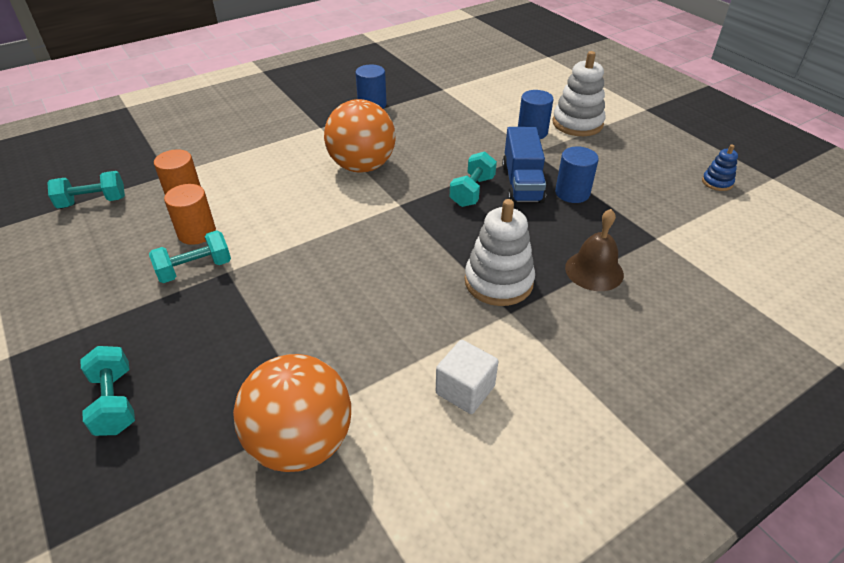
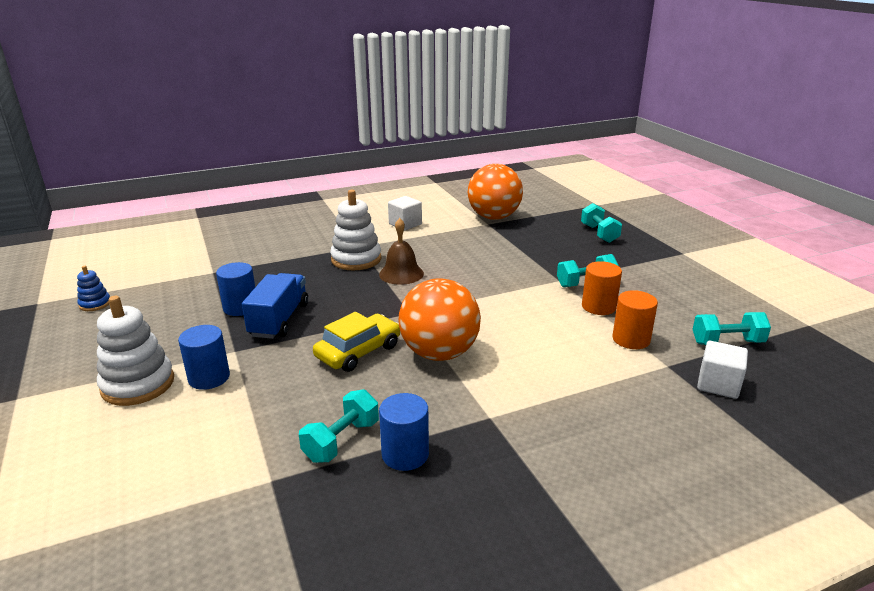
camera: 170 degrees left, 15 degrees down
(137, 163) = (718, 384): none -> white cube
(431, 161) = (358, 351): none -> yellow car
(472, 191) = (334, 317): turquoise dumbbell -> turquoise dumbbell (341, 441)
(594, 270) = (283, 259): brown bell -> brown bell (401, 274)

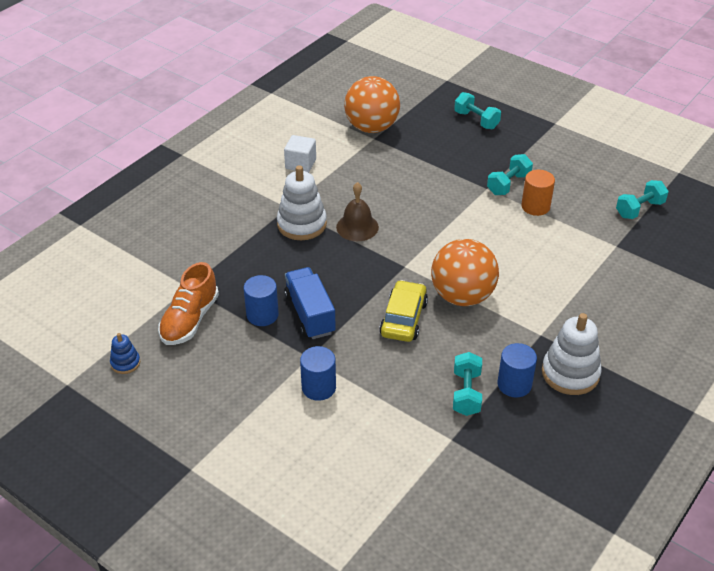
camera: 30 degrees left, 15 degrees up
(138, 384) = (271, 416): white stacking toy -> white stacking toy (570, 373)
(182, 292) = (190, 320): none -> orange shoe
(631, 339) = (578, 231): orange cylinder -> none
(718, 384) = (655, 249): white cube -> none

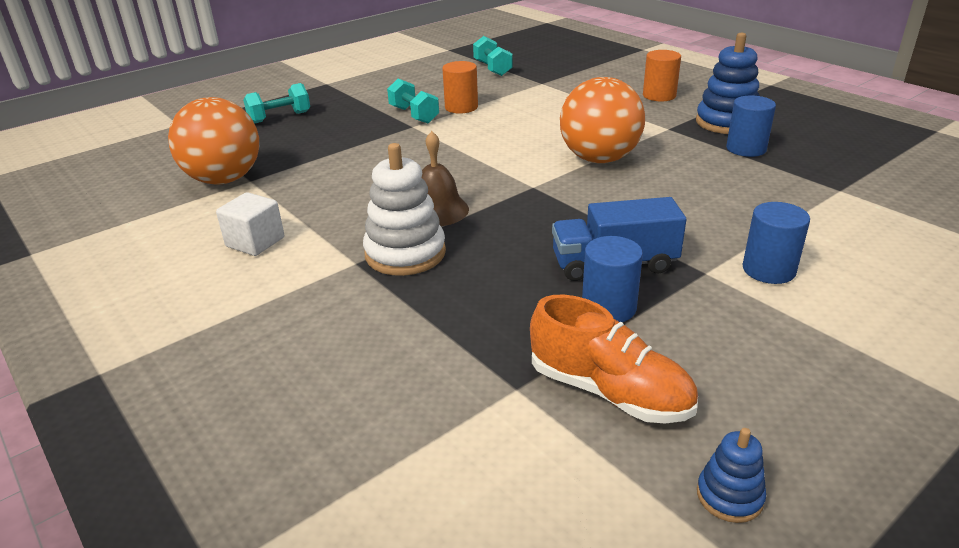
camera: 75 degrees left, 10 degrees down
(403, 318) = (633, 197): yellow car -> none
(466, 393) = (763, 174): turquoise dumbbell -> none
(570, 373) = (726, 122): white stacking toy -> blue stacking toy
(619, 326) = (659, 95): none -> orange cylinder

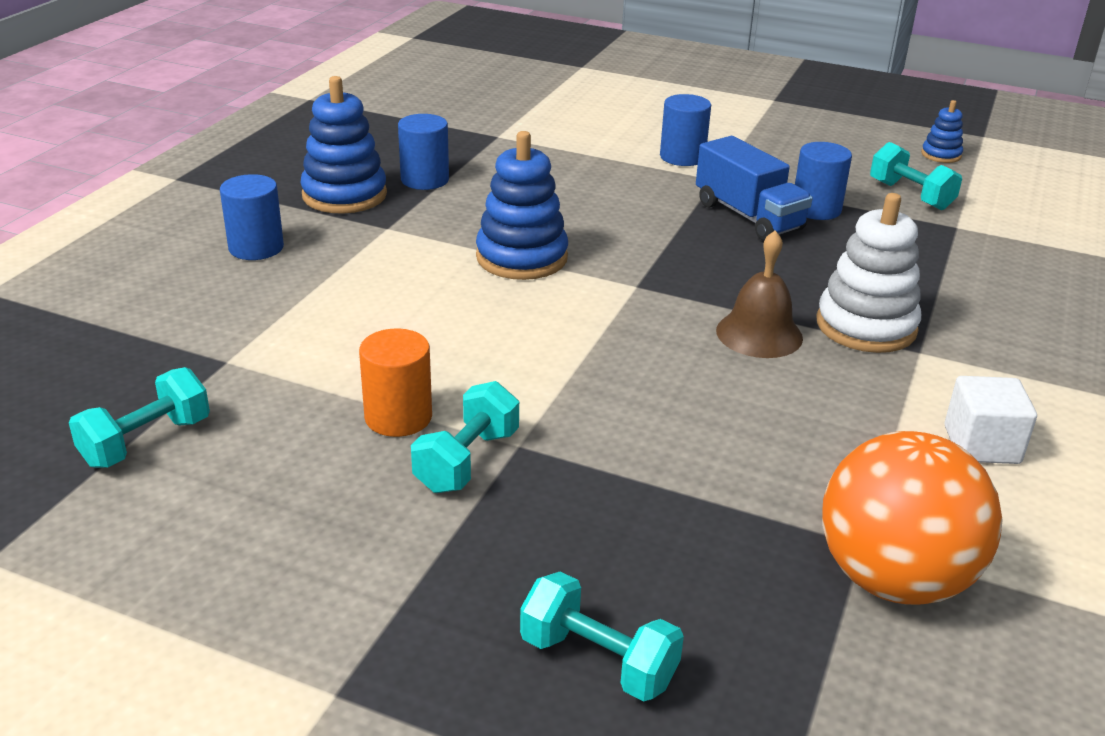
camera: 120 degrees left, 0 degrees up
(599, 159) = (521, 258): orange ball -> blue stacking toy
(609, 392) = (910, 195): orange shoe -> turquoise dumbbell
(659, 95) = (256, 248): orange cylinder -> blue cylinder

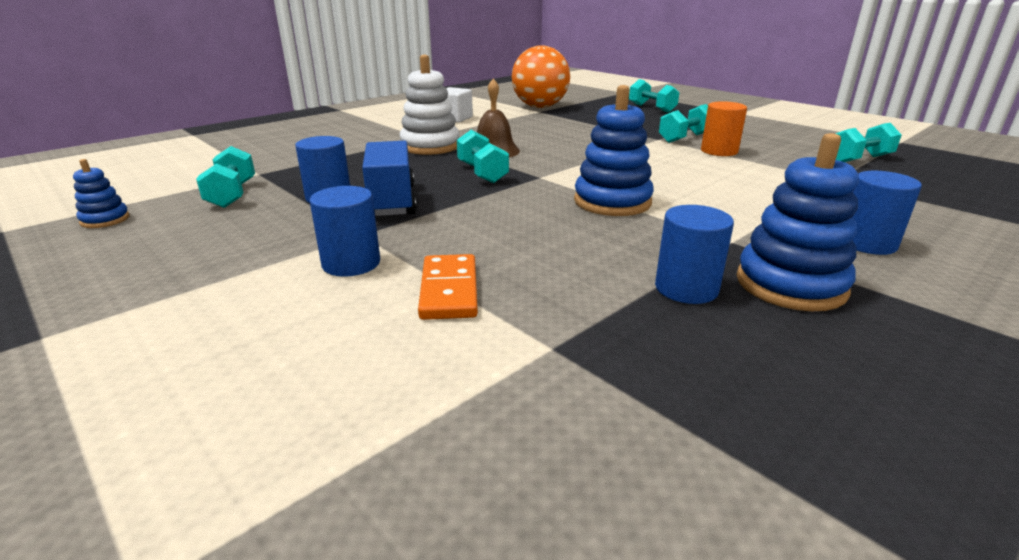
camera: 155 degrees left, 5 degrees down
(589, 152) = (449, 290): none -> orange domino
(714, 278) = (482, 173): none -> turquoise dumbbell

